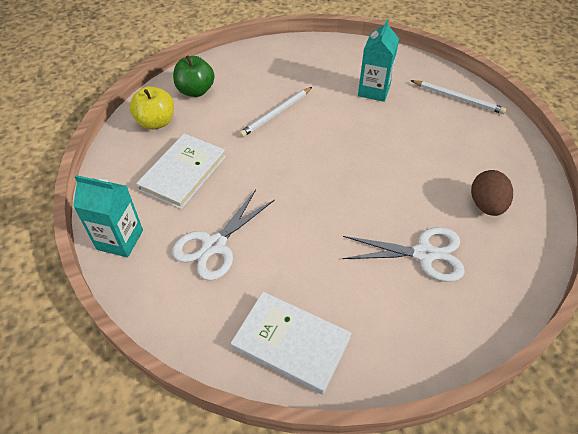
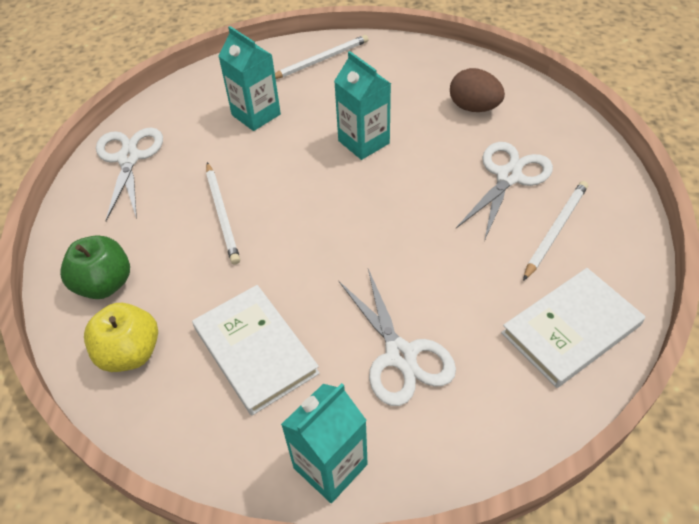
camera: 60 degrees left, 0 degrees up
(293, 55) = (129, 158): none -> white scissors
(387, 304) = (555, 230): none -> white pencil
(392, 154) = (363, 142): none -> turquoise carton

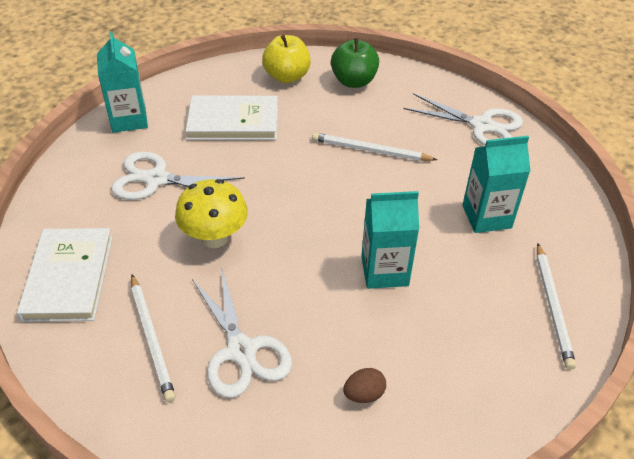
camera: 120 degrees right, 5 degrees down
(428, 257) = (214, 238): none -> yellow mushroom
(474, 107) = (364, 394): brown egg -> brown egg, size x0.60

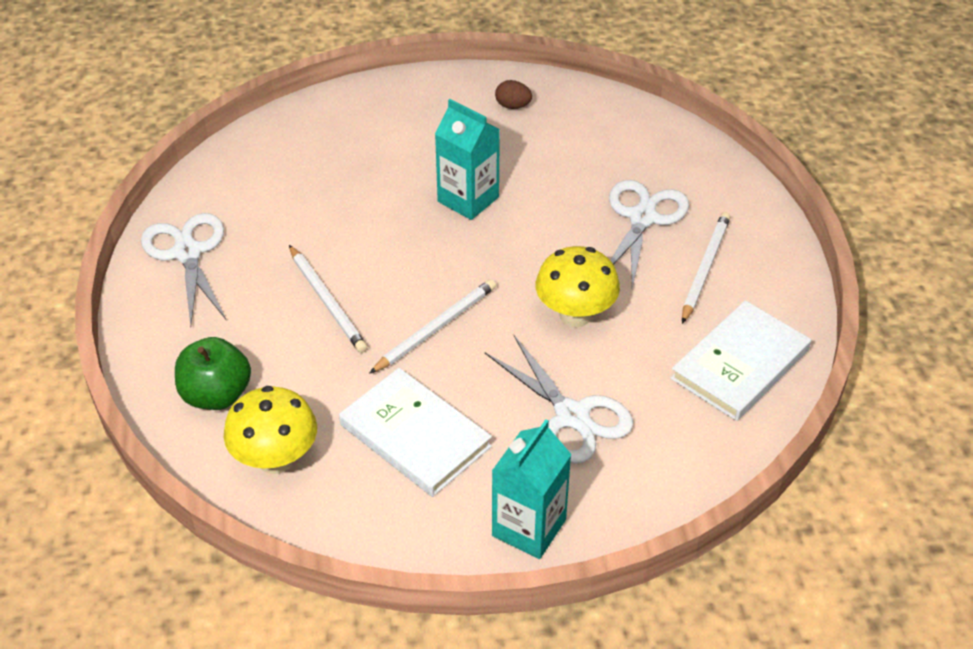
camera: 135 degrees left, 0 degrees up
(287, 76) = (276, 459): yellow apple -> yellow mushroom
(364, 394) = (585, 144): brown egg -> brown egg (513, 106)
(486, 216) = (327, 182): turquoise carton -> none
(553, 307) = (386, 107): white pencil -> white pencil (436, 328)

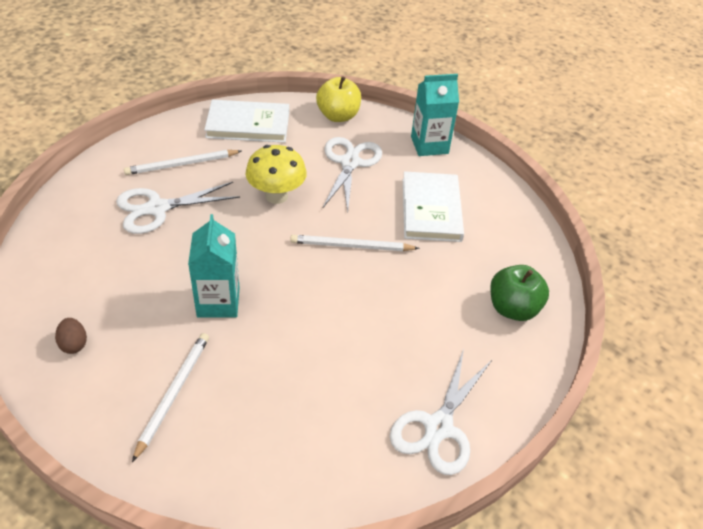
camera: 135 degrees left, 0 degrees up
(276, 459) = (512, 251): yellow mushroom -> none
(327, 301) = (389, 310): white pencil -> white pencil (173, 394)
(683, 469) = (338, 116): none -> yellow apple

